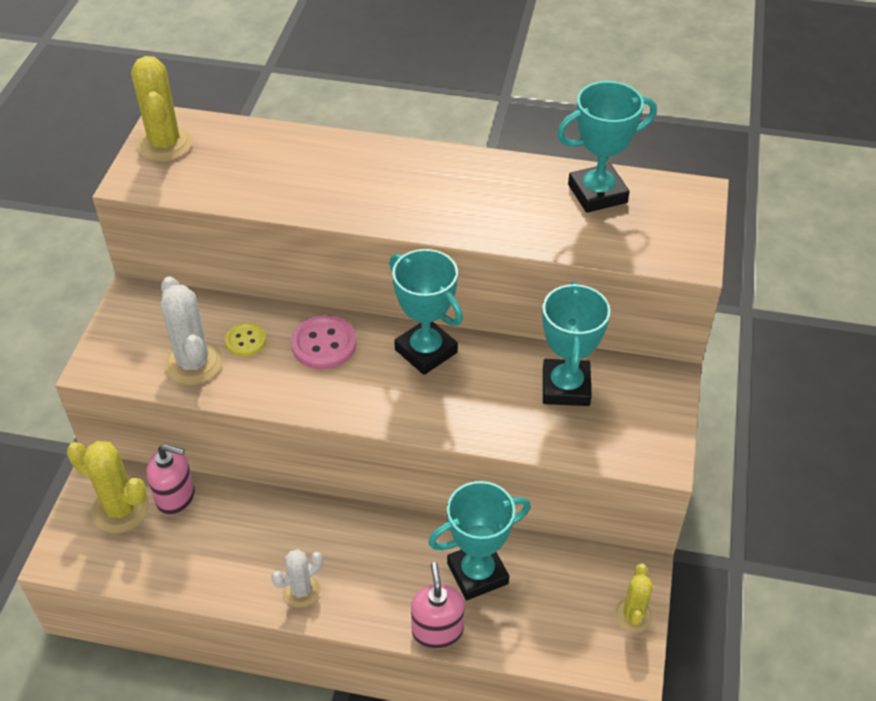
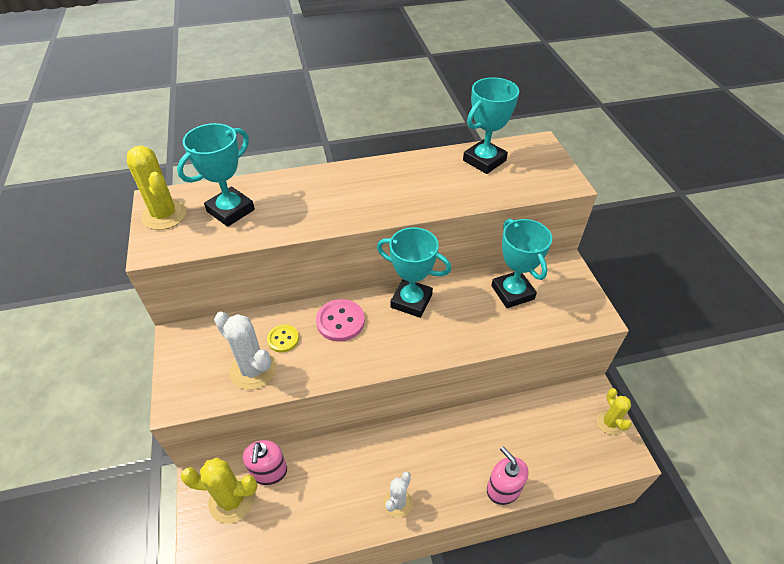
camera: 25 degrees left, 0 degrees up
(176, 496) = (269, 471): pink soap dispenser -> pink soap dispenser turned 105 degrees clockwise
(477, 573) = (503, 437): turquoise trophy -> turquoise trophy (230, 210)

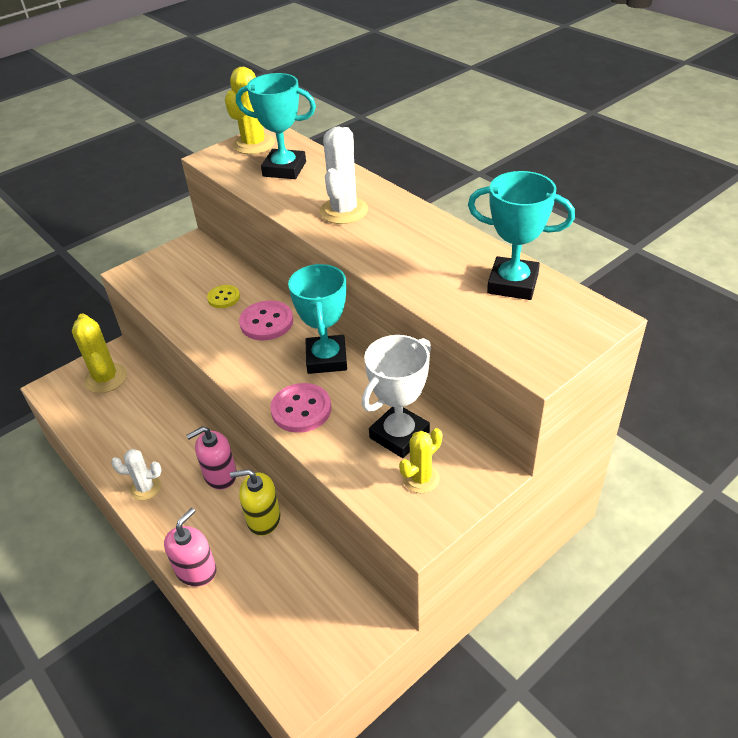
camera: 65 degrees right, 5 degrees down
(253, 370) = (181, 296): white cactus -> white cactus (344, 211)
(269, 471) = (140, 387): pink soap dispenser -> pink soap dispenser (220, 475)
(456, 335) = (301, 409): none -> pink button
(476, 425) = (263, 518): none -> yellow soap dispenser
(512, 292) = (399, 435): turquoise trophy -> white trophy
(609, 423) = (339, 656): yellow cactus -> yellow cactus (421, 478)

